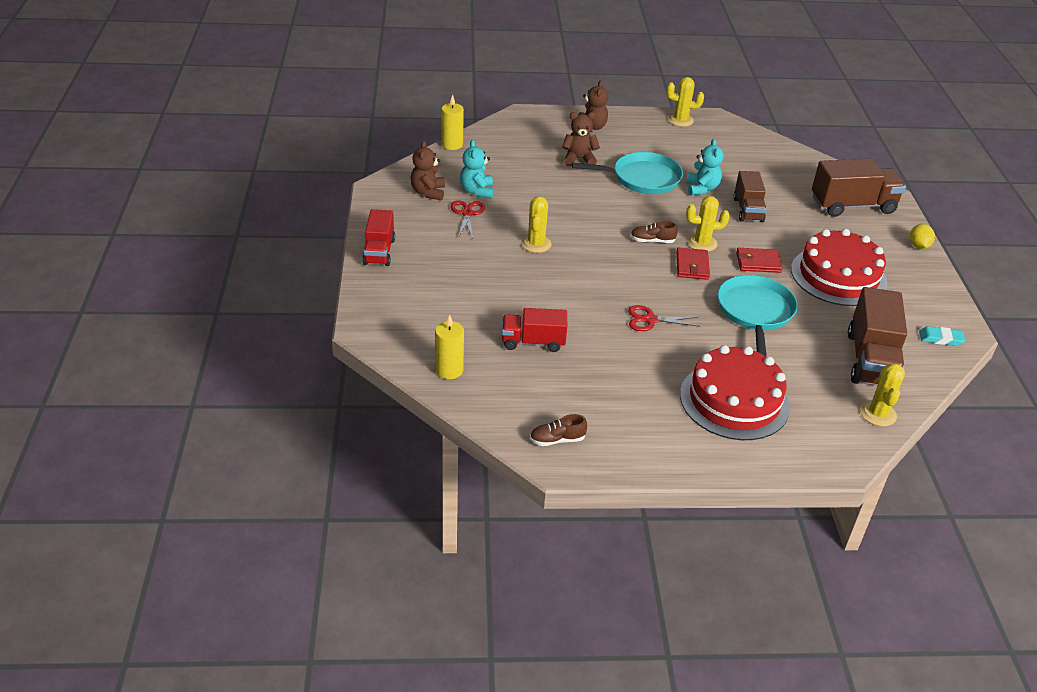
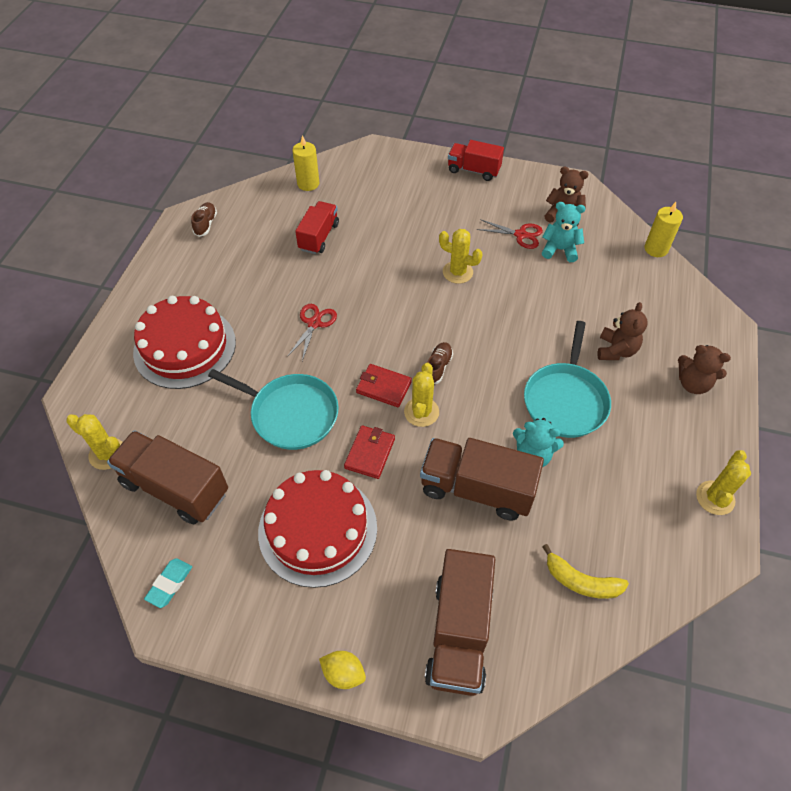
camera: 110 degrees right, 15 degrees up
(748, 210) = (476, 489): brown truck -> brown truck, size x1.56
(779, 164) = (581, 581): none -> yellow banana

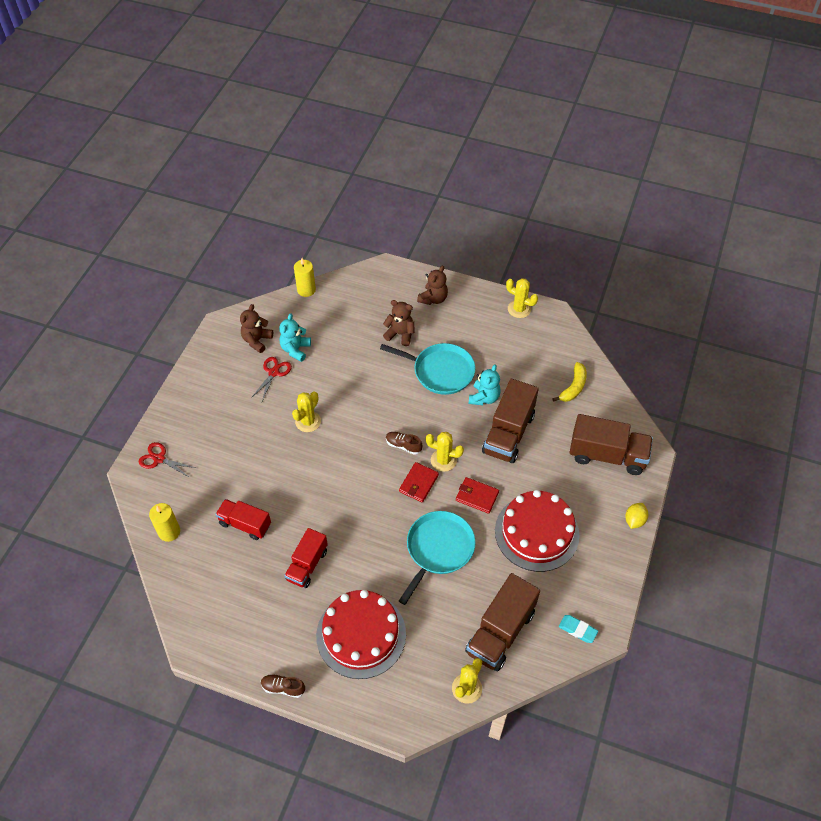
camera: 85 degrees left, 0 degrees up
(206, 224) = (206, 625): brown shoe -> brown shoe (283, 688)
(314, 323) = (348, 530): red scissors -> red scissors (159, 459)
(473, 170) = (185, 395): red truck -> red truck (307, 565)

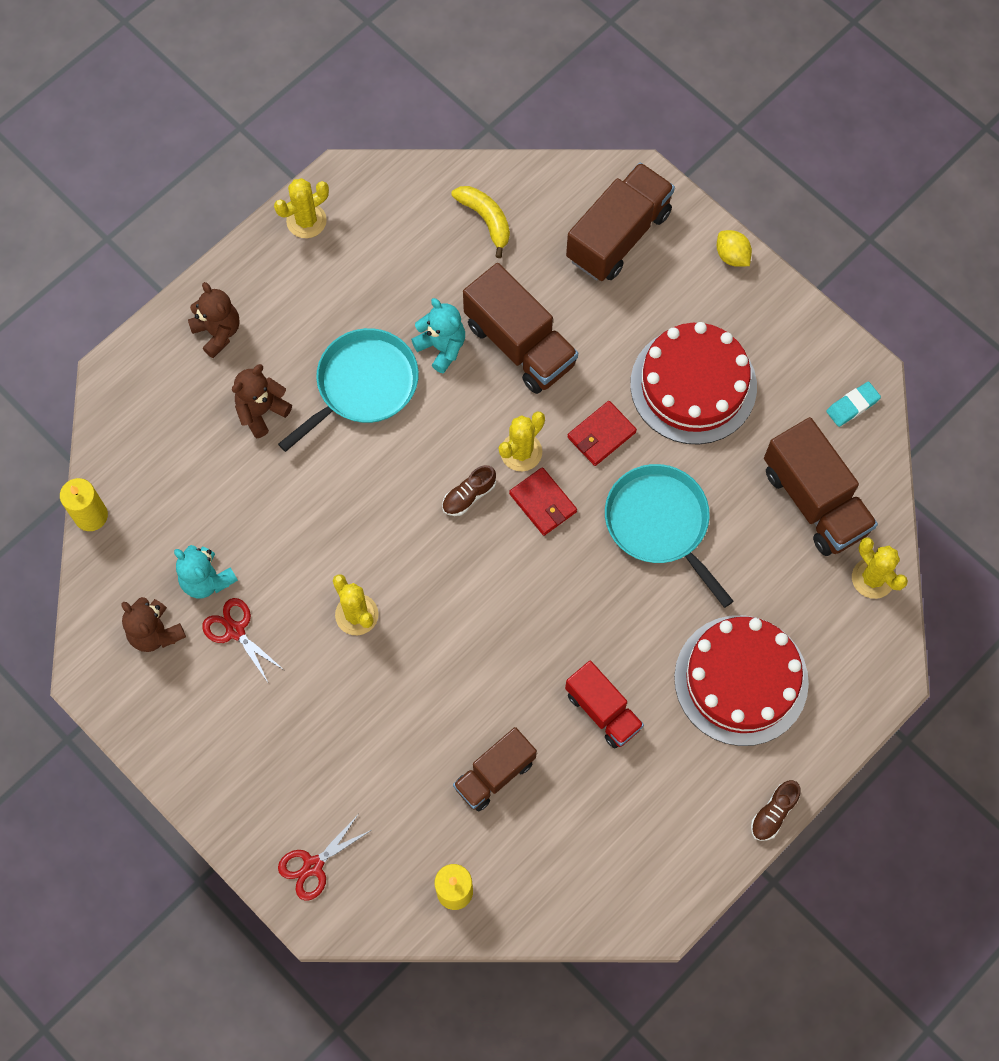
camera: 65 degrees left, 15 degrees up
(245, 524) = (494, 774): red truck -> brown truck

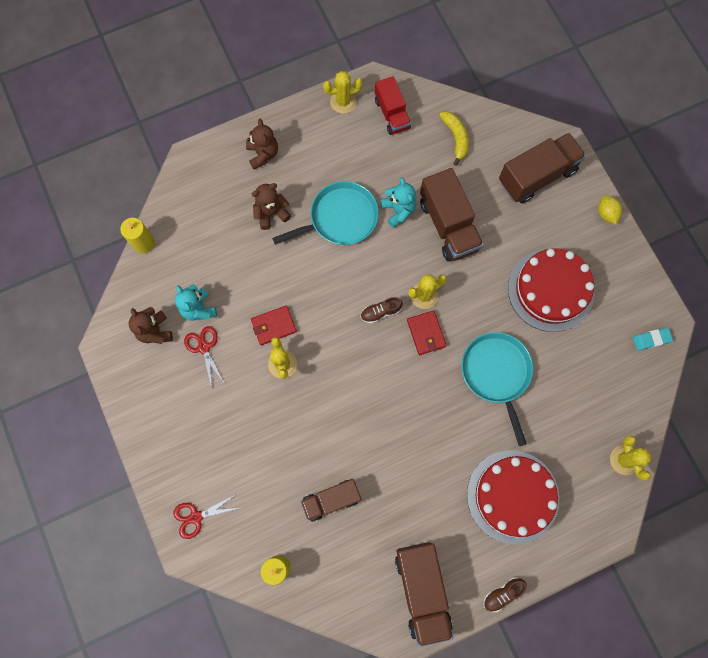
camera: 20 degrees right, 5 degrees up
(601, 435) = (479, 302): red wallet -> red wallet (273, 326)
(603, 710) = (415, 483): red truck -> red truck (392, 114)
(814, 501) = (603, 394): brown truck -> brown truck (422, 590)

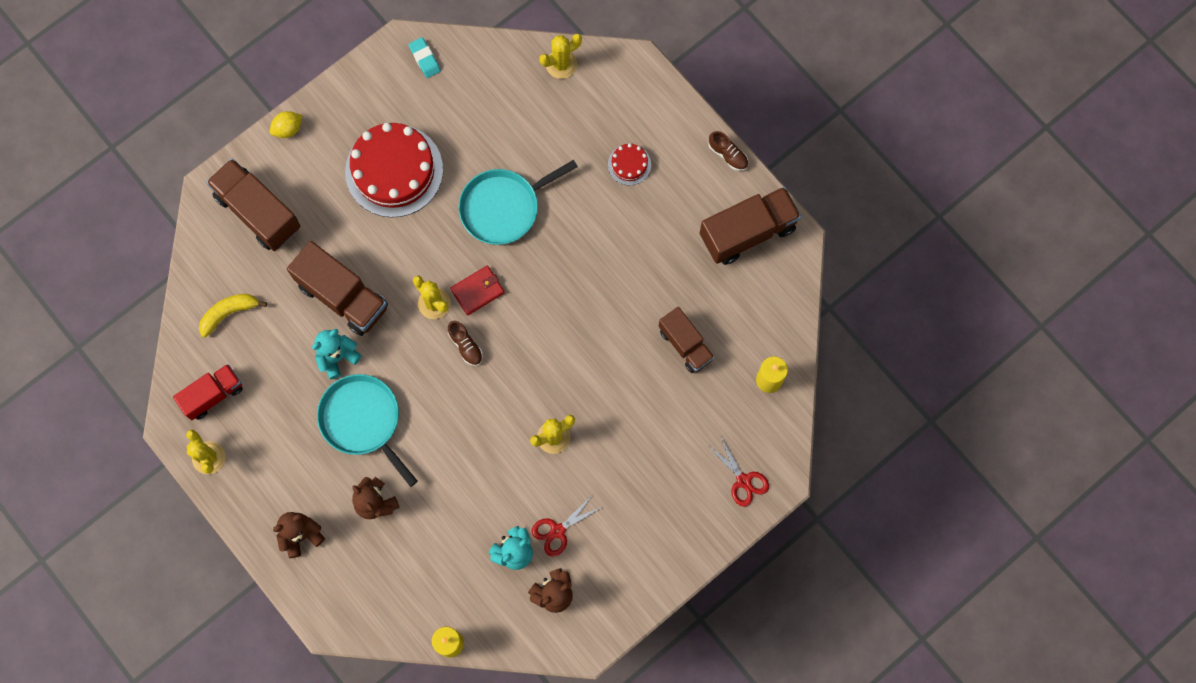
camera: 105 degrees left, 0 degrees up
(273, 326) = (512, 460): red wallet -> none
(448, 225) = (343, 296): brown truck -> brown truck turned 75 degrees clockwise
(512, 496) = (629, 164): red cake -> red cake, size x0.44

